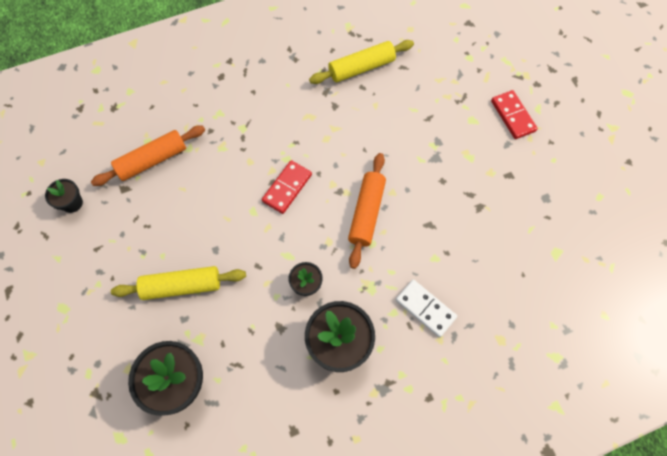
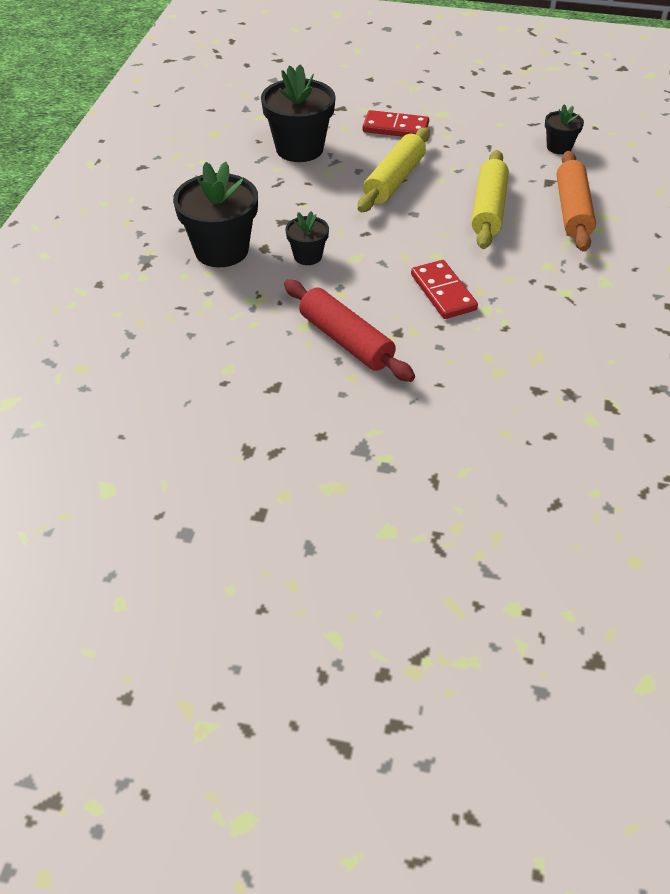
camera: 125 degrees right, 20 degrees down
(361, 68) = (588, 453): yellow rolling pin -> yellow rolling pin (488, 209)
(366, 213) = (346, 341): orange rolling pin -> red rolling pin
(425, 308) = (183, 328): white domino -> none
(512, 116) = (350, 589): red domino -> red domino (395, 128)

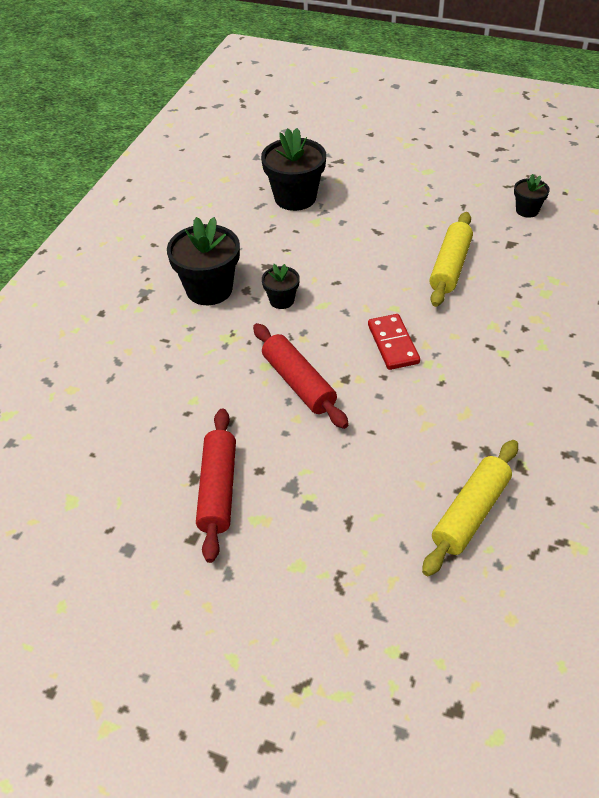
camera: 10 degrees right, 0 degrees up
(278, 460) = (218, 490): none -> red rolling pin
(394, 180) = (372, 233): yellow rolling pin -> yellow rolling pin (470, 513)
(395, 128) = (383, 183): red domino -> none
(572, 210) = (526, 273): orange rolling pin -> none

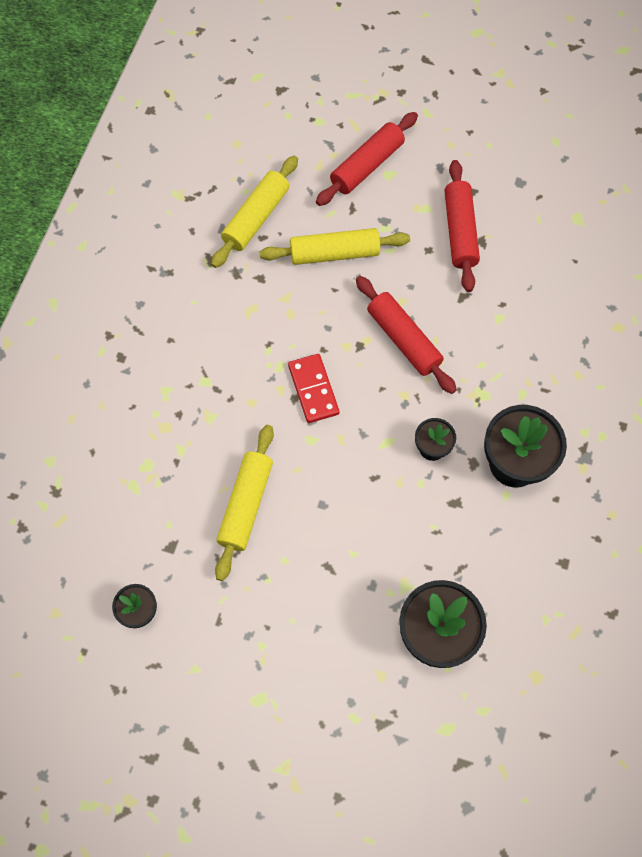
camera: 175 degrees right, 20 degrees up
(327, 578) = (367, 166): none -> red rolling pin
(371, 469) = (334, 253): none -> yellow rolling pin

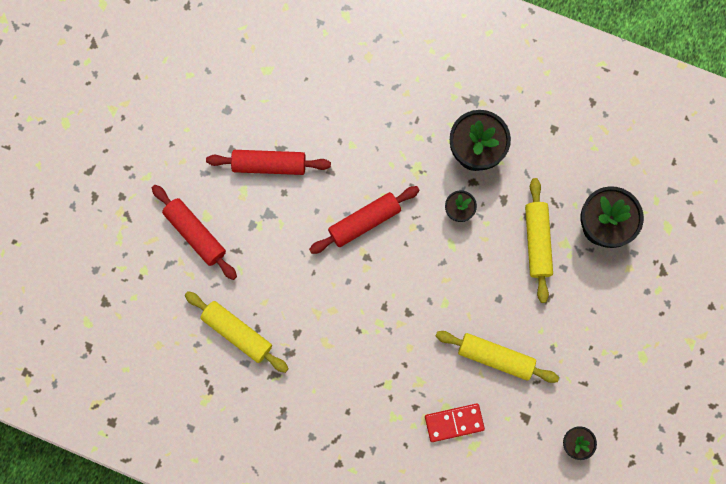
camera: 85 degrees left, 10 degrees up
(313, 389) = (402, 297): red domino -> red domino (454, 422)
(334, 253) = (279, 269): yellow rolling pin -> yellow rolling pin (537, 242)

